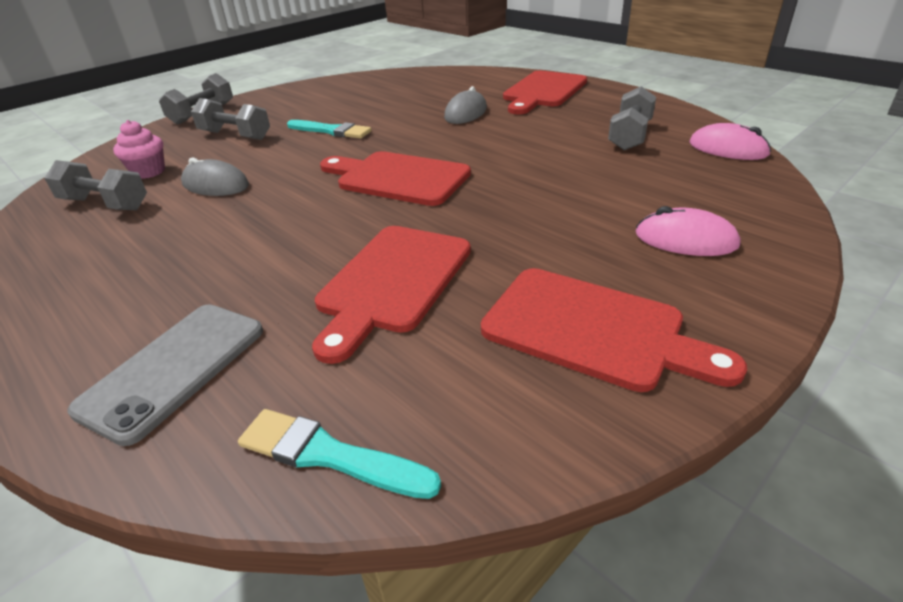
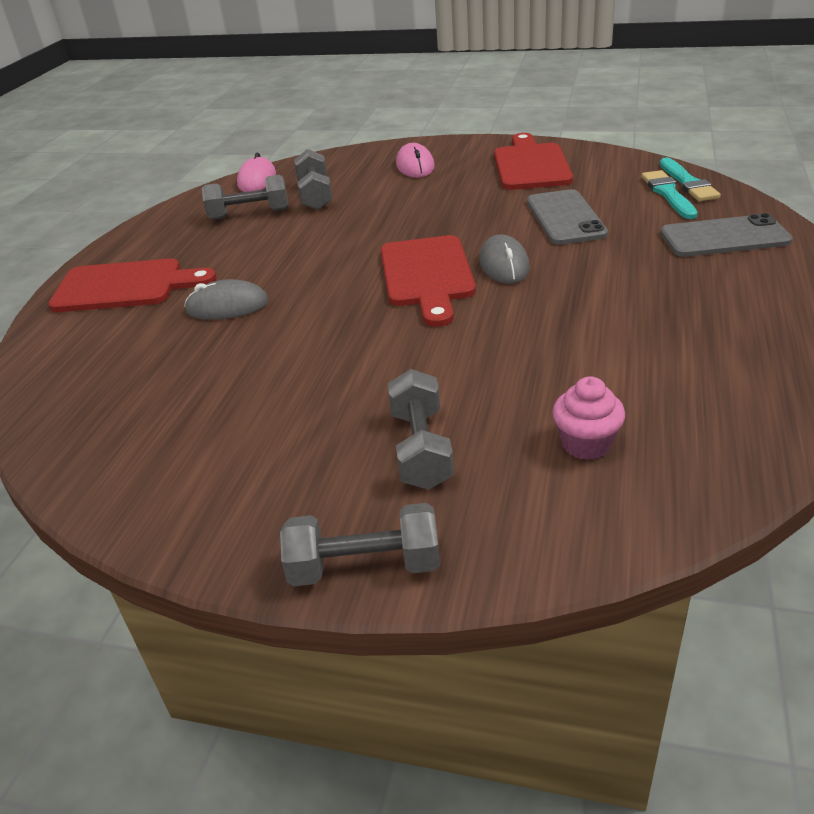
camera: 120 degrees left, 0 degrees up
(105, 204) = (674, 413): grey dumbbell -> grey dumbbell (315, 195)
(215, 185) = (550, 366): grey mouse -> grey mouse (504, 265)
(331, 131) = (344, 372): turquoise brush -> turquoise brush (668, 194)
(393, 282) = (565, 218): red cutting board -> grey phone

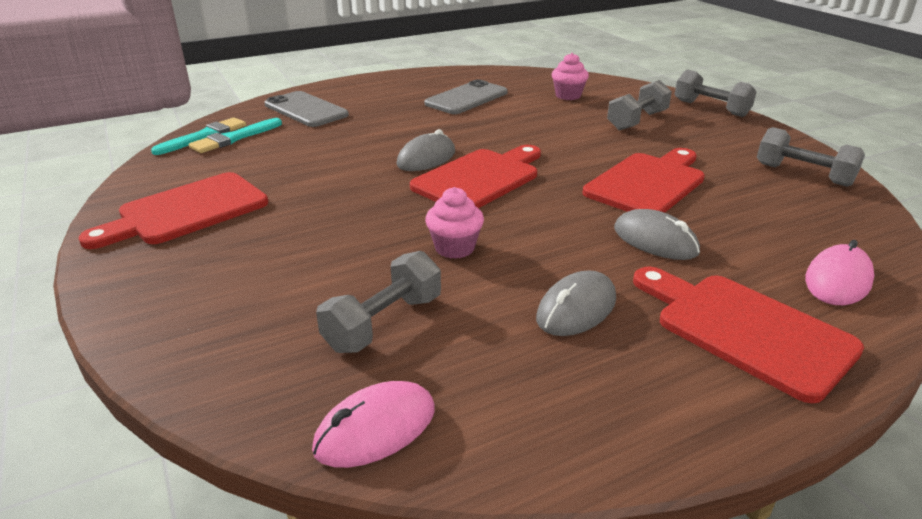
camera: 135 degrees left, 5 degrees down
(231, 246) = (576, 309): none -> grey mouse
(249, 214) = (492, 350): grey dumbbell -> grey dumbbell (803, 175)
(291, 354) = (647, 183): none -> red cutting board
(346, 232) = (454, 248): none -> pink cupcake
(415, 166) = (224, 287): pink mouse -> pink mouse (837, 280)
(565, 218) = (317, 160): grey phone -> grey phone (466, 98)

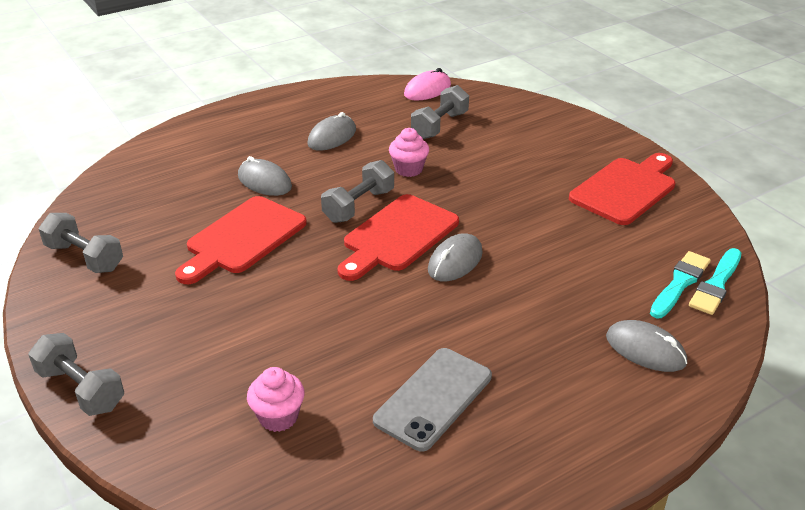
camera: 175 degrees right, 5 degrees up
(306, 110) = (645, 350): grey phone -> grey mouse
(637, 121) = (203, 348): grey dumbbell -> grey dumbbell (359, 206)
(745, 330) = (241, 131): red cutting board -> none
(837, 280) = (161, 160): pink mouse -> none

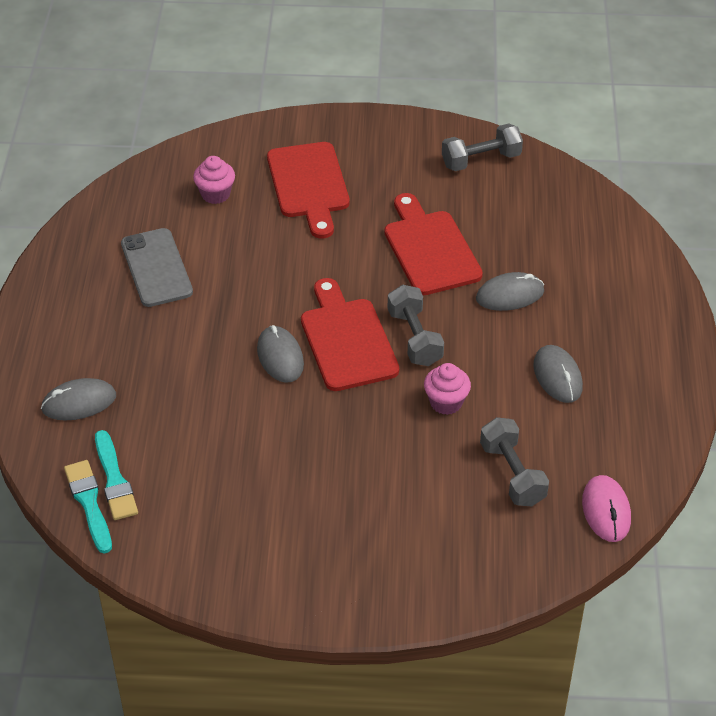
camera: 125 degrees right, 10 degrees up
(81, 389) = (327, 123): grey dumbbell -> none
(625, 189) = (265, 547): red cutting board -> red cutting board (309, 185)

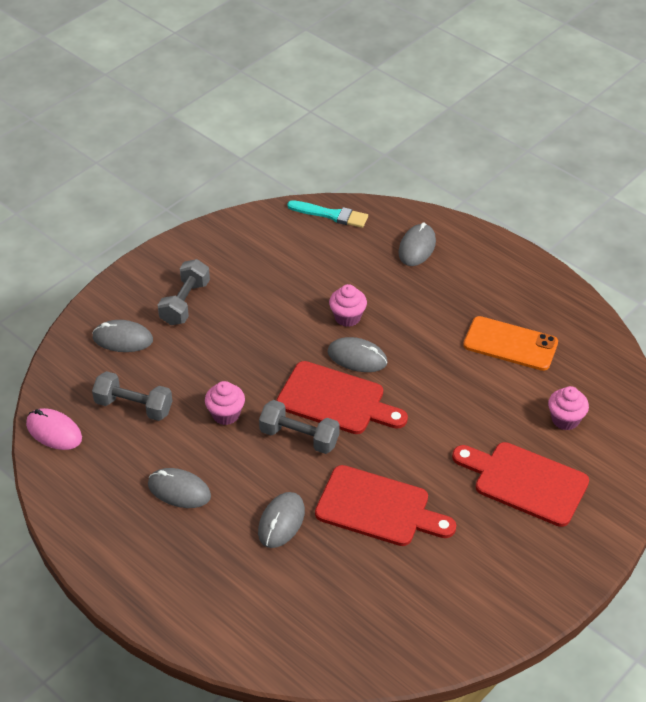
camera: 130 degrees right, 0 degrees up
(115, 480) = (337, 232): turquoise brush -> none
(156, 268) = (510, 344): grey phone -> orange phone
(234, 395) = (347, 317): none -> pink cupcake
(445, 548) = (122, 339): none -> grey mouse
(481, 160) = (451, 620): grey dumbbell -> grey dumbbell (185, 303)

